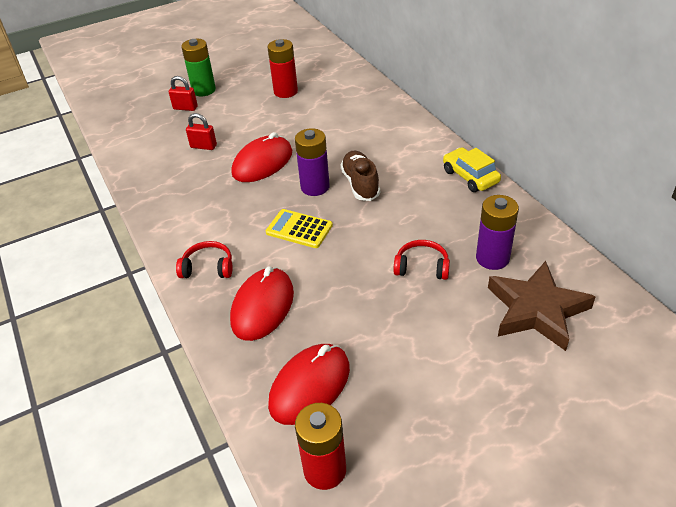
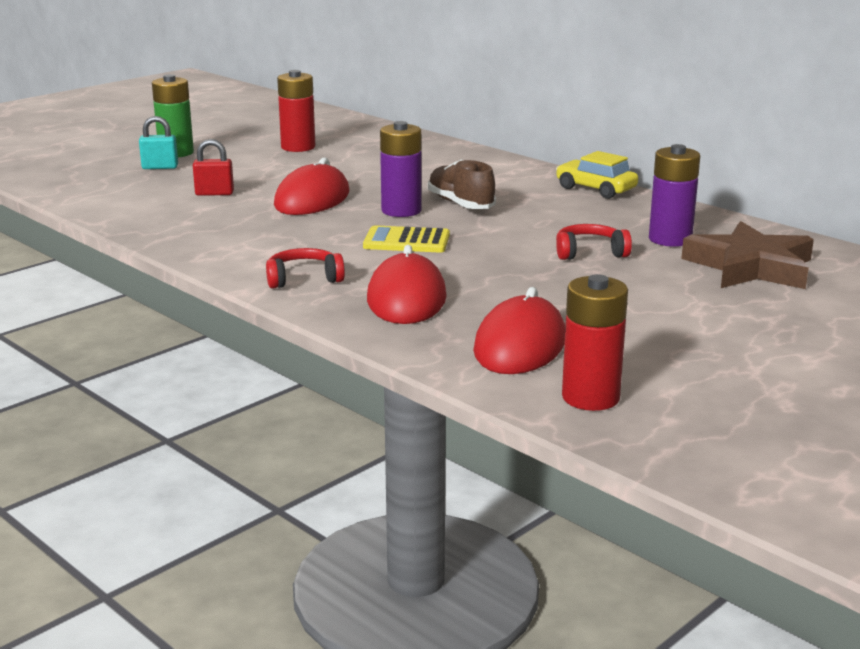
camera: 20 degrees left, 20 degrees down
(185, 108) = (160, 167): red padlock -> turquoise padlock

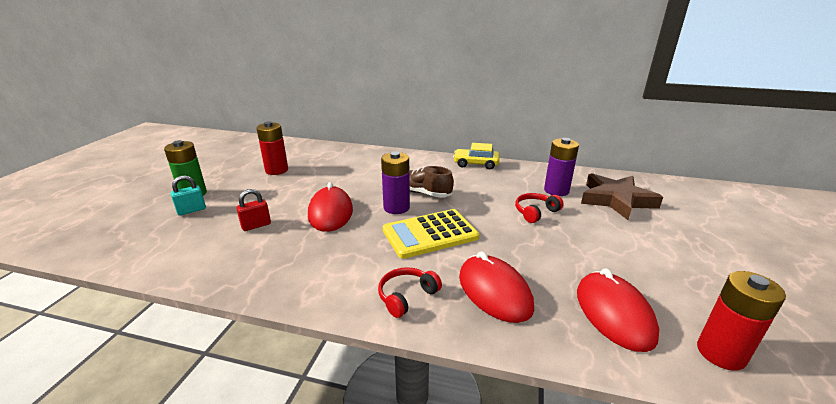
camera: 30 degrees left, 5 degrees up
(406, 241) = (430, 234): yellow calculator -> yellow calculator, size x1.53

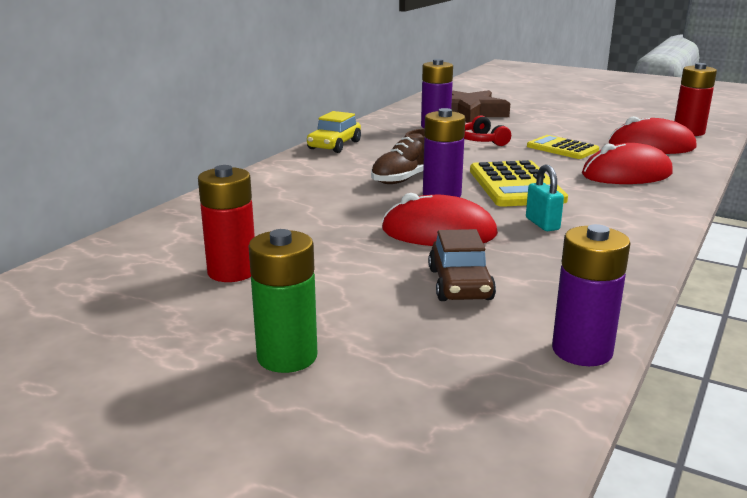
camera: 75 degrees left, 5 degrees down
(167, 268) = (582, 351): none -> purple battery
(191, 210) = (372, 350): turquoise padlock -> turquoise padlock (542, 224)
(256, 225) = (460, 284): red padlock -> brown car
(406, 296) = (638, 206): red headphones -> none
(549, 252) = (562, 148): none -> yellow calculator

